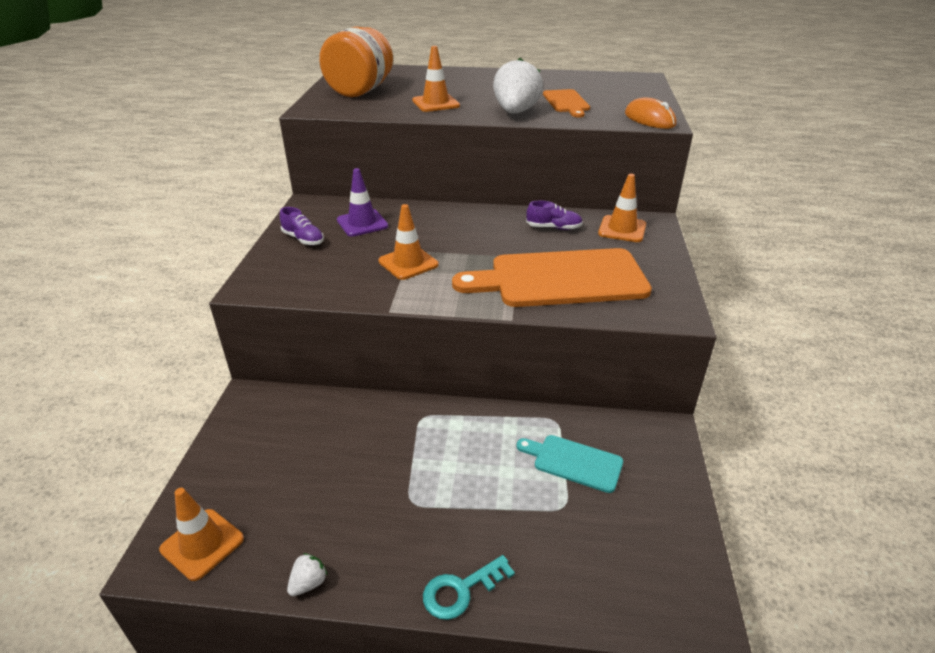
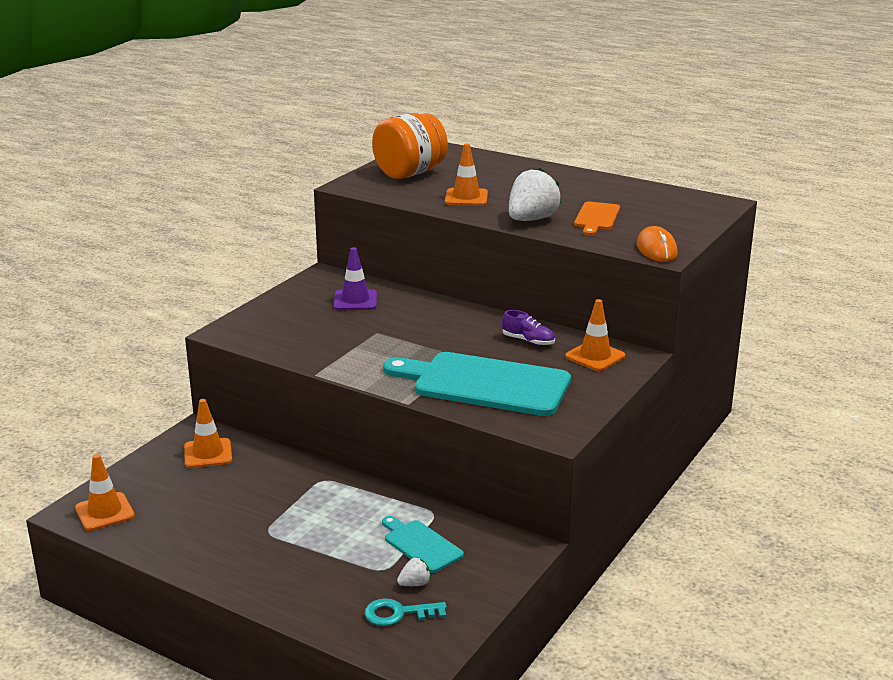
camera: 25 degrees right, 10 degrees down
(303, 239) = (294, 304): purple shoe -> none
(308, 583) = (159, 555): white strawberry -> white strawberry (414, 584)
(408, 263) = (364, 342): orange traffic cone -> orange traffic cone (208, 453)
(461, 590) = (260, 591): turquoise key -> turquoise key (398, 613)
(560, 279) = (485, 384): orange cutting board -> turquoise cutting board

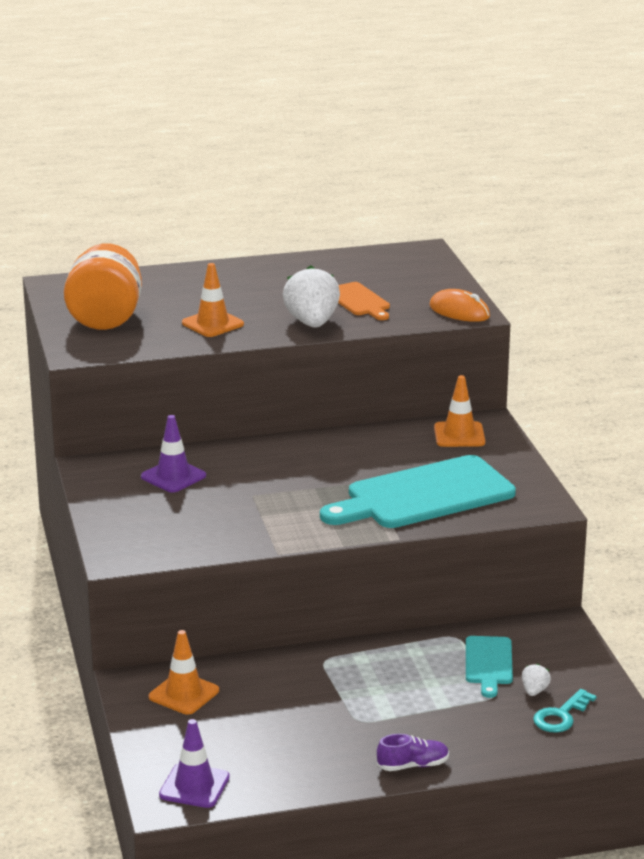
camera: 45 degrees left, 0 degrees up
(105, 512) = (194, 786): orange traffic cone -> purple traffic cone
(421, 545) = (488, 663): turquoise cutting board -> turquoise cutting board turned 90 degrees counterclockwise
(528, 341) = (387, 445): purple shoe -> purple shoe (413, 765)

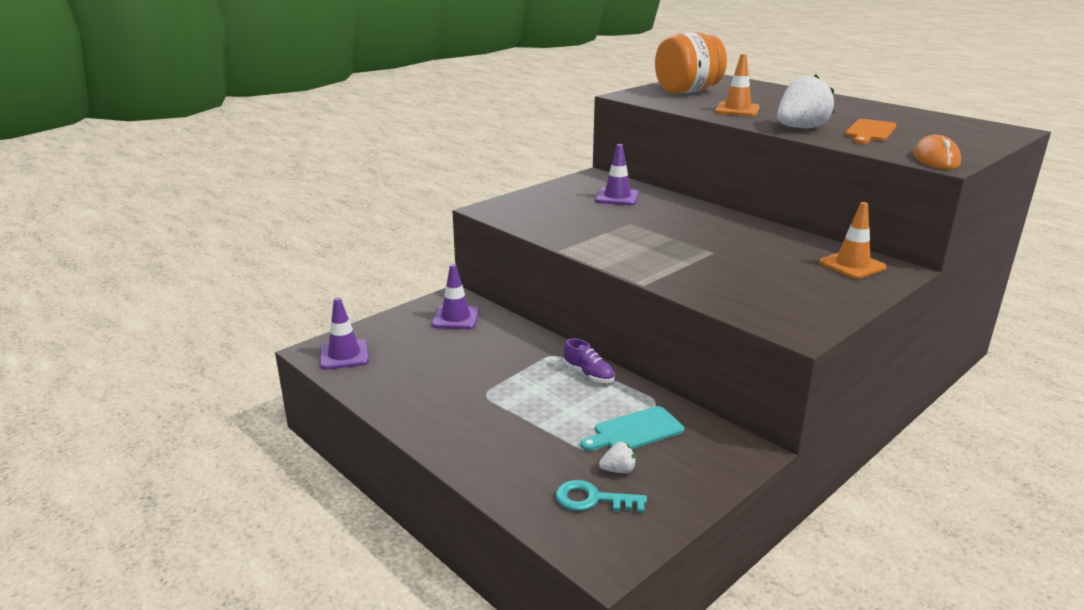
camera: 60 degrees right, 0 degrees up
(184, 694) = (455, 318): orange traffic cone -> purple traffic cone
(413, 765) = (441, 439): purple shoe -> purple shoe (588, 375)
(424, 495) = (728, 276): turquoise cutting board -> none

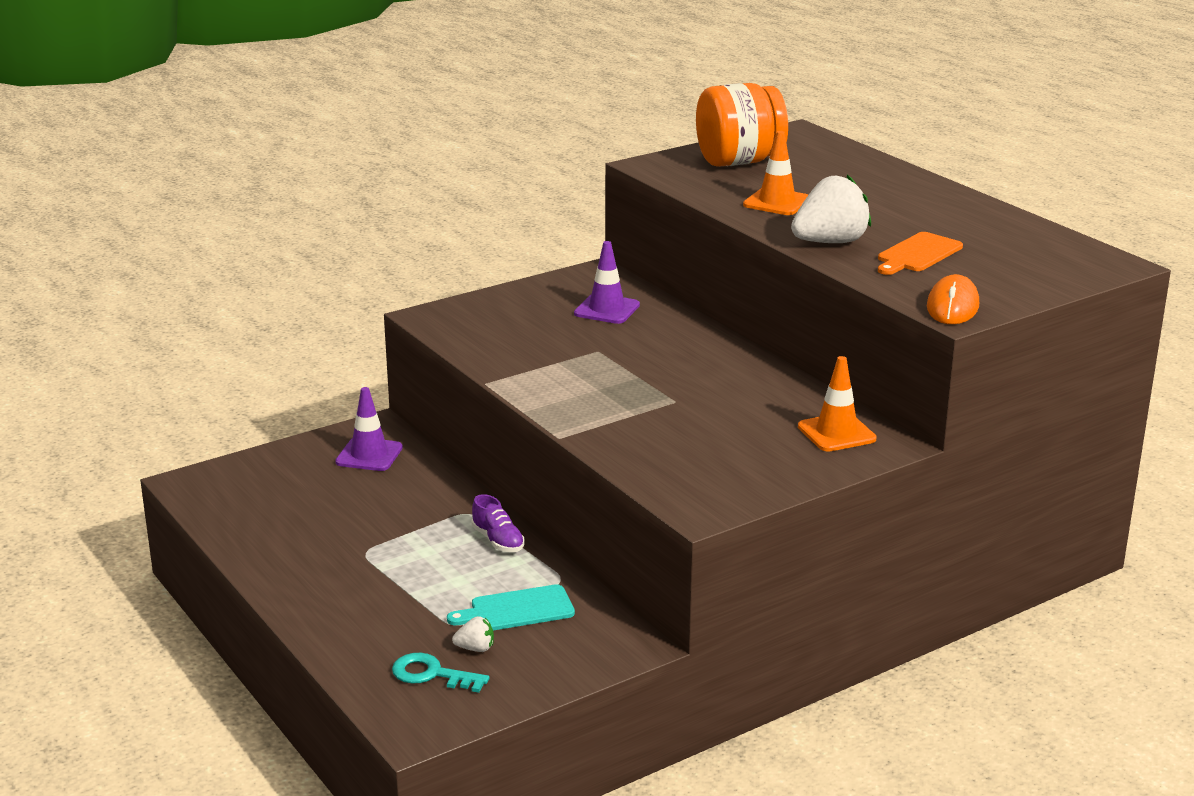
camera: 10 degrees right, 0 degrees up
(344, 355) = (219, 490): purple traffic cone -> none

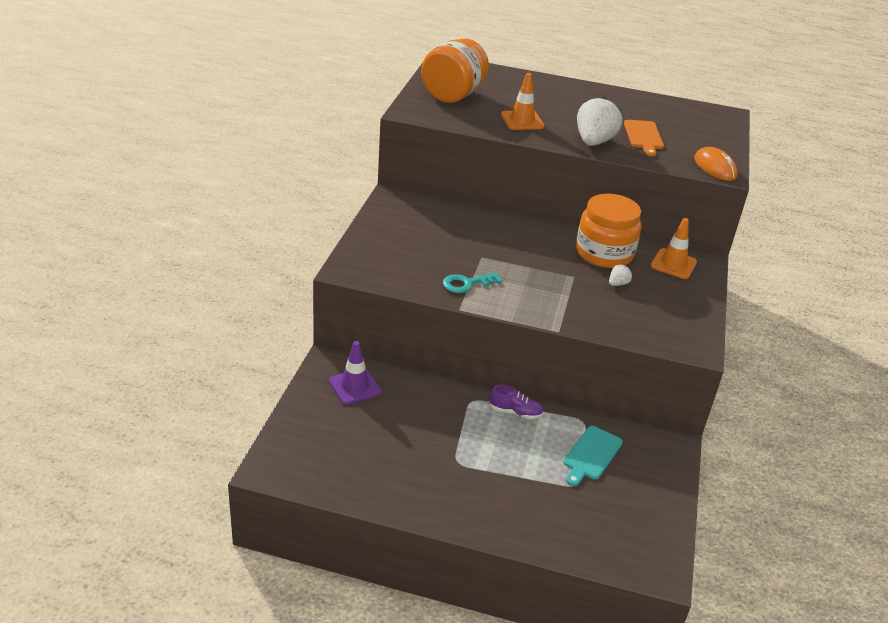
camera: 45 degrees left, 10 degrees up
(432, 674) = (614, 527): turquoise key -> turquoise key (467, 284)
(475, 648) = (609, 495): white strawberry -> white strawberry (618, 284)
(607, 309) = (440, 223): purple traffic cone -> none
(760, 394) = (604, 253): none -> orange jar

